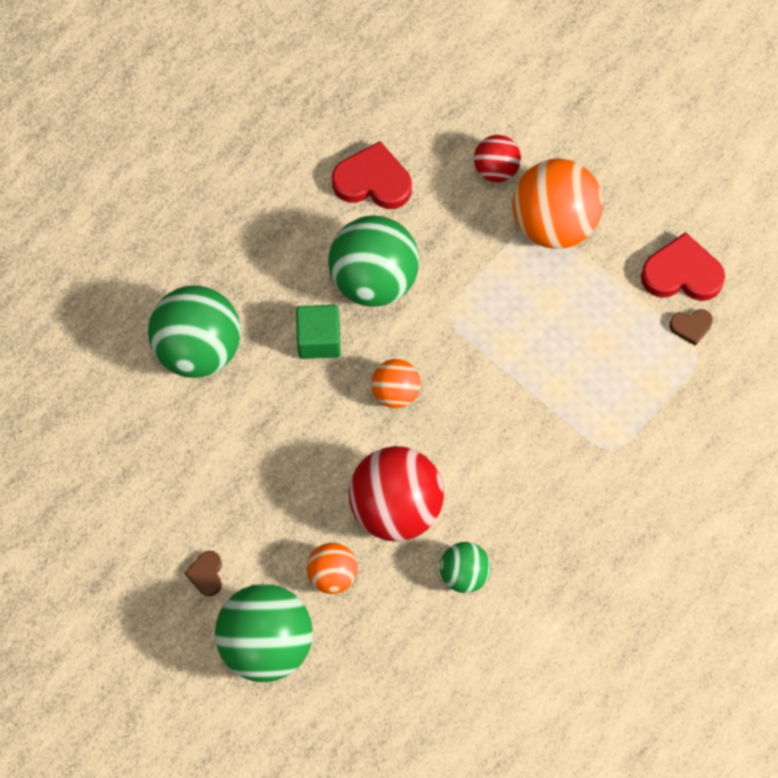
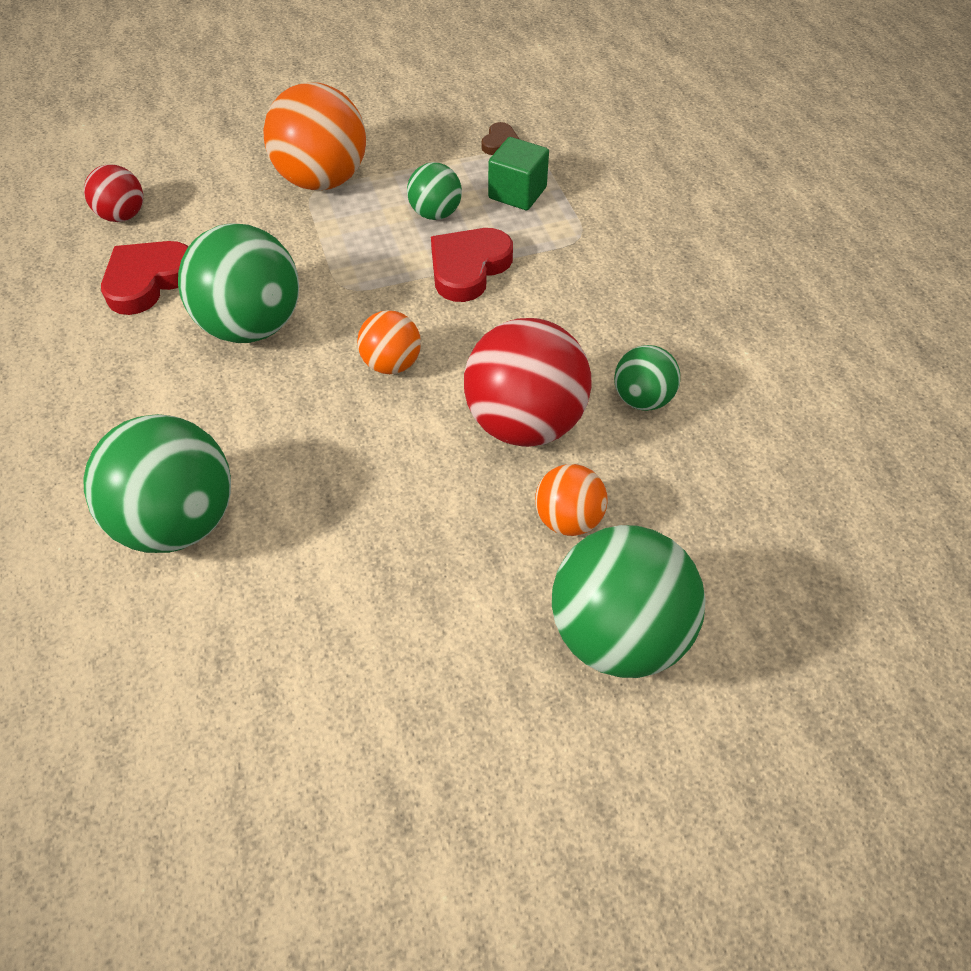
camera: 60 degrees left, 15 degrees down
(206, 574) = (480, 659): brown heart -> none
(319, 339) = (275, 401): green cube -> green cube (517, 193)
(496, 169) = (231, 193): red ball -> red ball (123, 216)
(568, 329) = (435, 213): none -> green ball
(682, 273) = (445, 128): red heart -> red heart (468, 268)

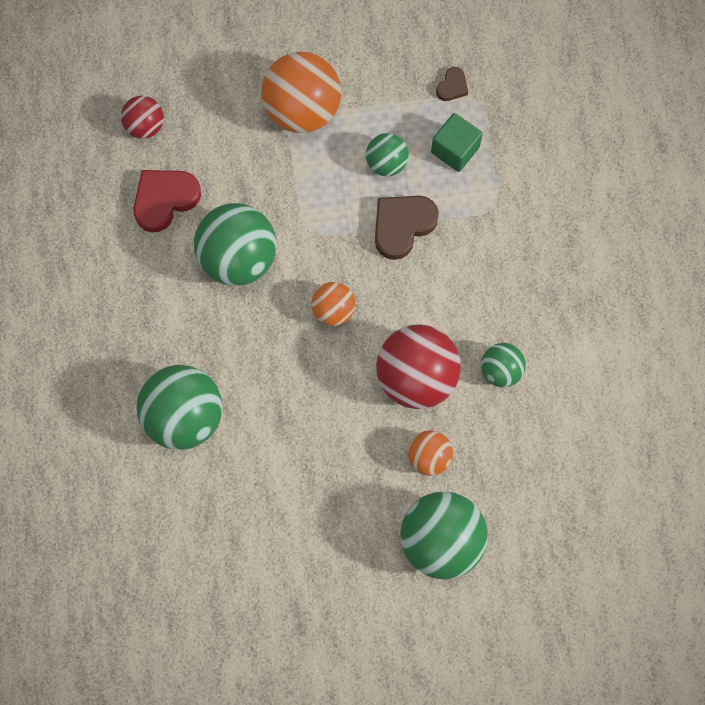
camera: 10 degrees right, 20 degrees up
(468, 268) = (402, 226): red heart -> brown heart

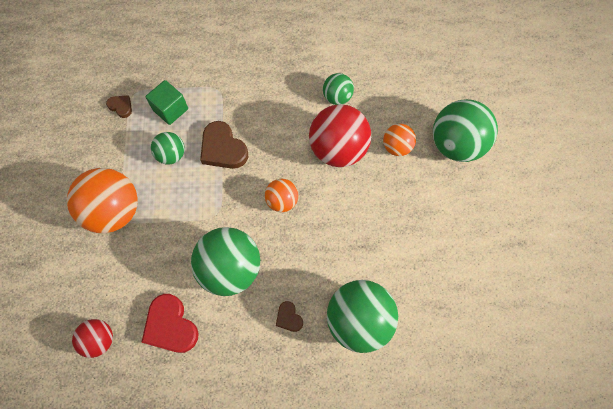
camera: 85 degrees left, 5 degrees down
(182, 333) = (289, 318): none -> brown heart

